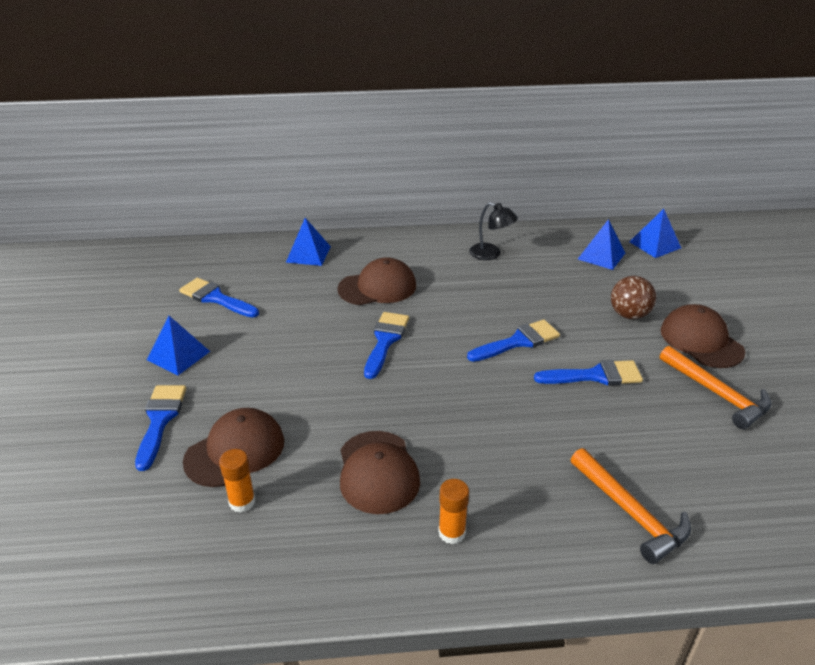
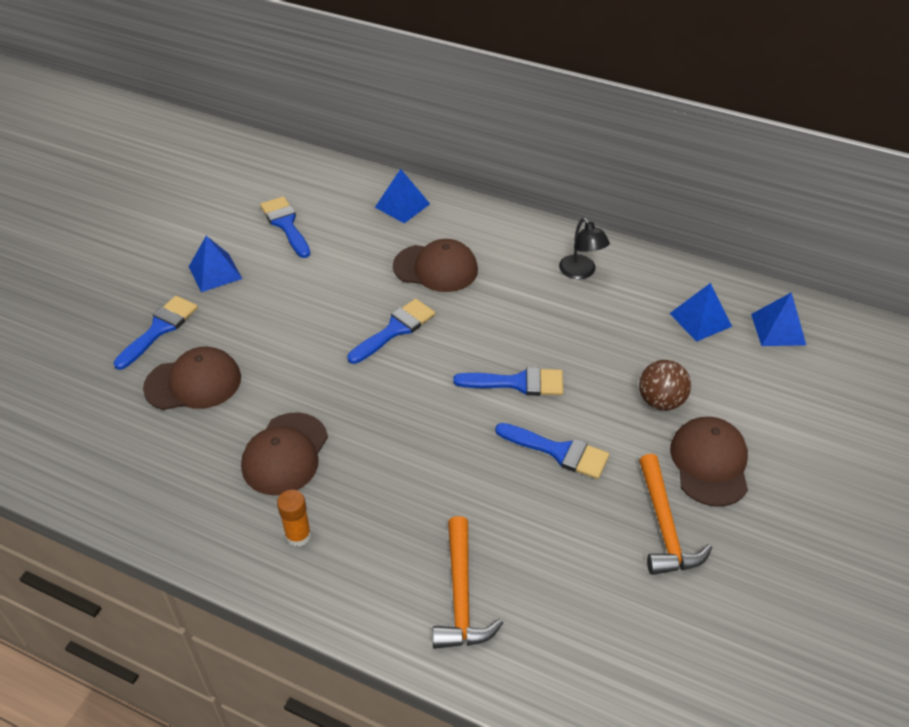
camera: 30 degrees right, 10 degrees up
(242, 502) = (166, 430): orange glue stick -> none

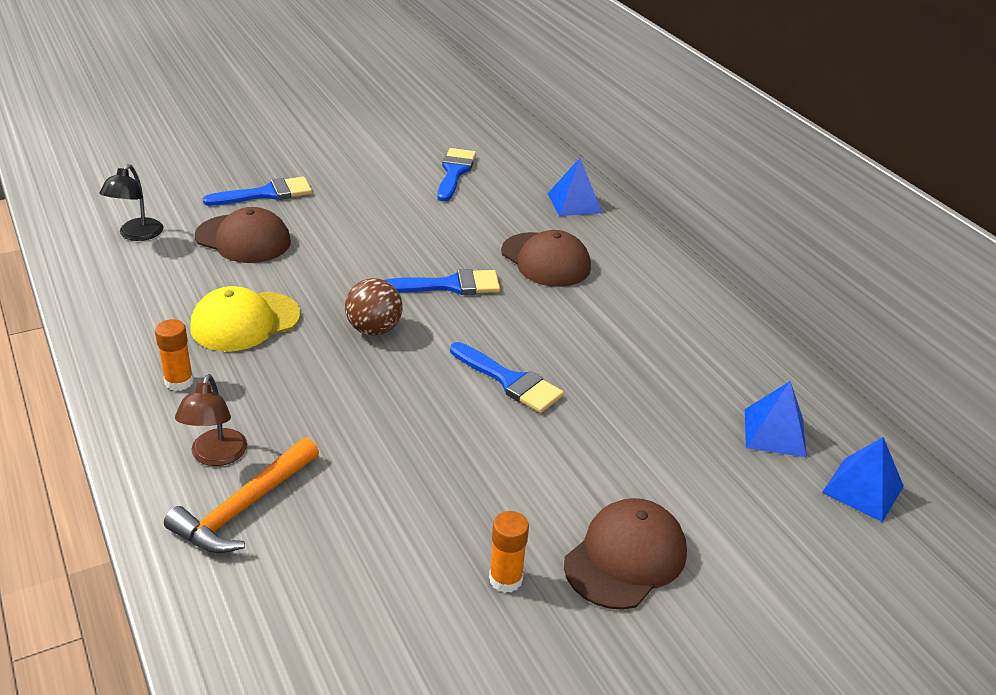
camera: 35 degrees right, 10 degrees down
(215, 272) = (356, 178): blue pyramid -> none
(285, 454) = (245, 322): brown cap -> yellow cap
(397, 573) = (216, 456): none -> brown lamp
(559, 451) = (479, 455): blue brush -> none
(581, 272) = (688, 330): black lamp -> black lamp (137, 235)
(660, 401) = (639, 475): brown ball -> brown ball (374, 329)
(664, 526) = (505, 579): orange hammer -> orange glue stick

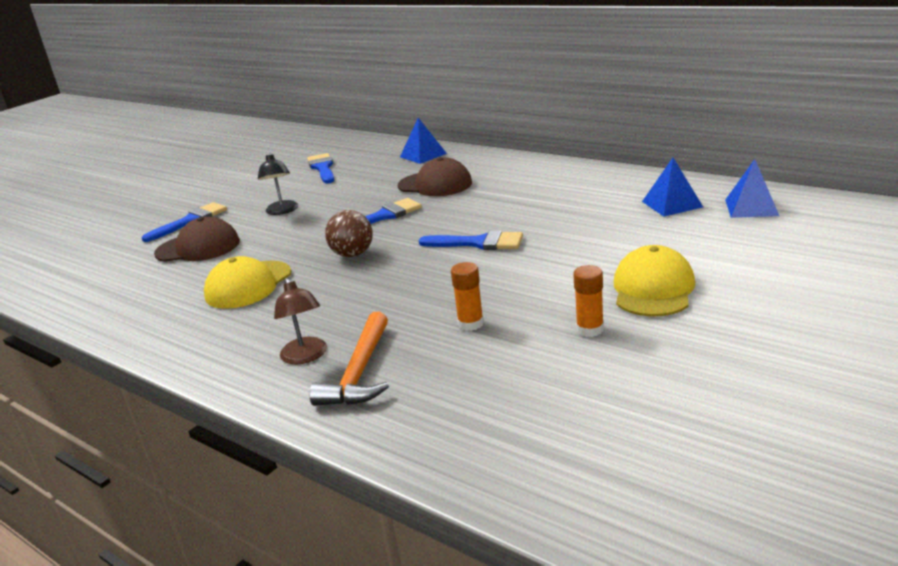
camera: 20 degrees left, 10 degrees down
(137, 235) = (105, 274): black lamp -> black lamp (282, 211)
(179, 382) = (230, 332): orange glue stick -> orange glue stick (470, 324)
(625, 557) = (653, 289): brown cap -> yellow cap

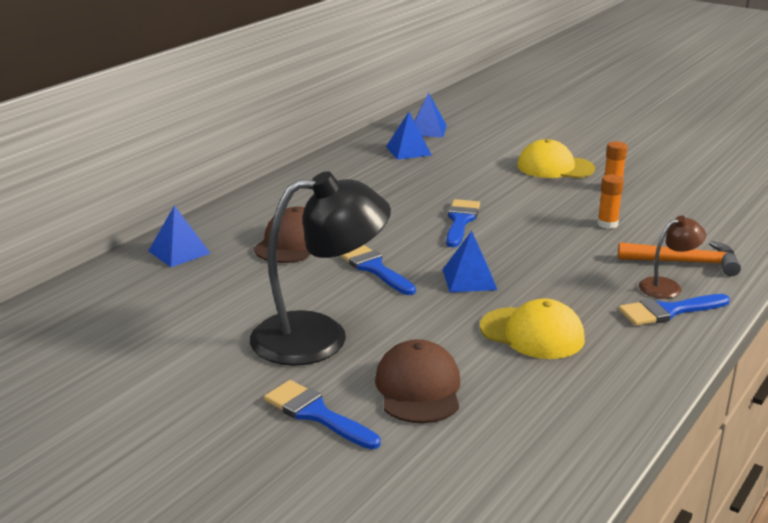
camera: 95 degrees left, 0 degrees up
(282, 211) = (319, 337): black lamp -> black lamp, size x2.10
(322, 168) = (164, 322): blue brush -> blue brush (668, 311)
(353, 254) = (469, 279): brown ball -> blue pyramid

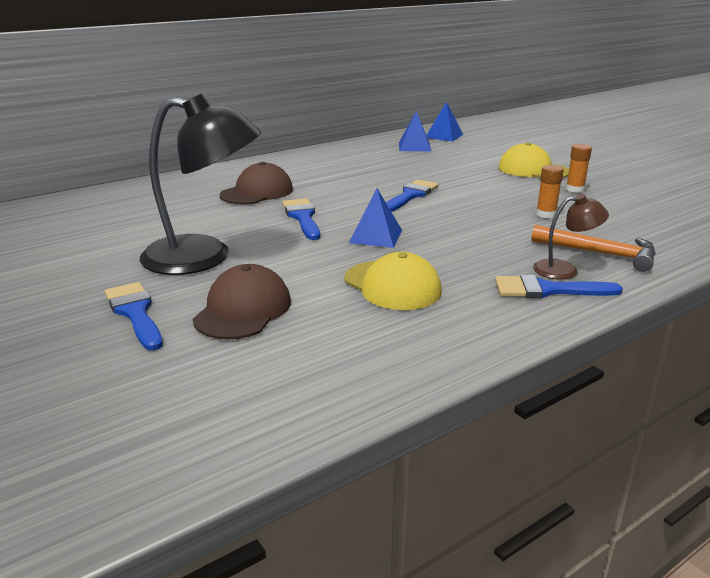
camera: 20 degrees right, 0 degrees up
(179, 252) = (166, 187): blue pyramid -> none

